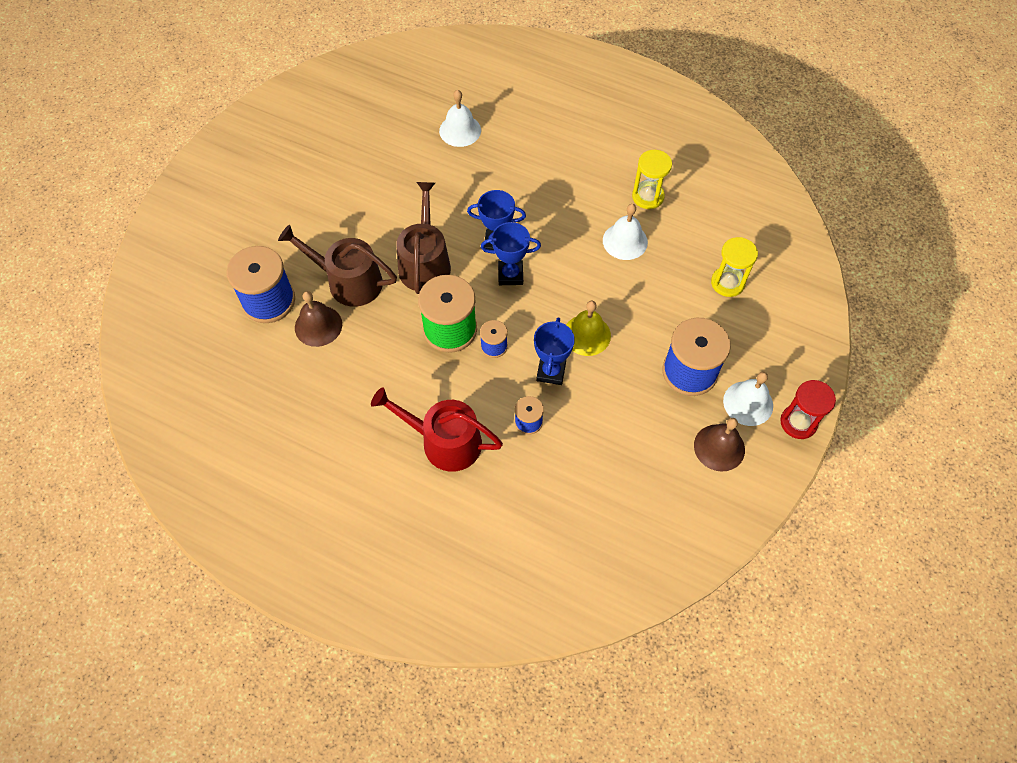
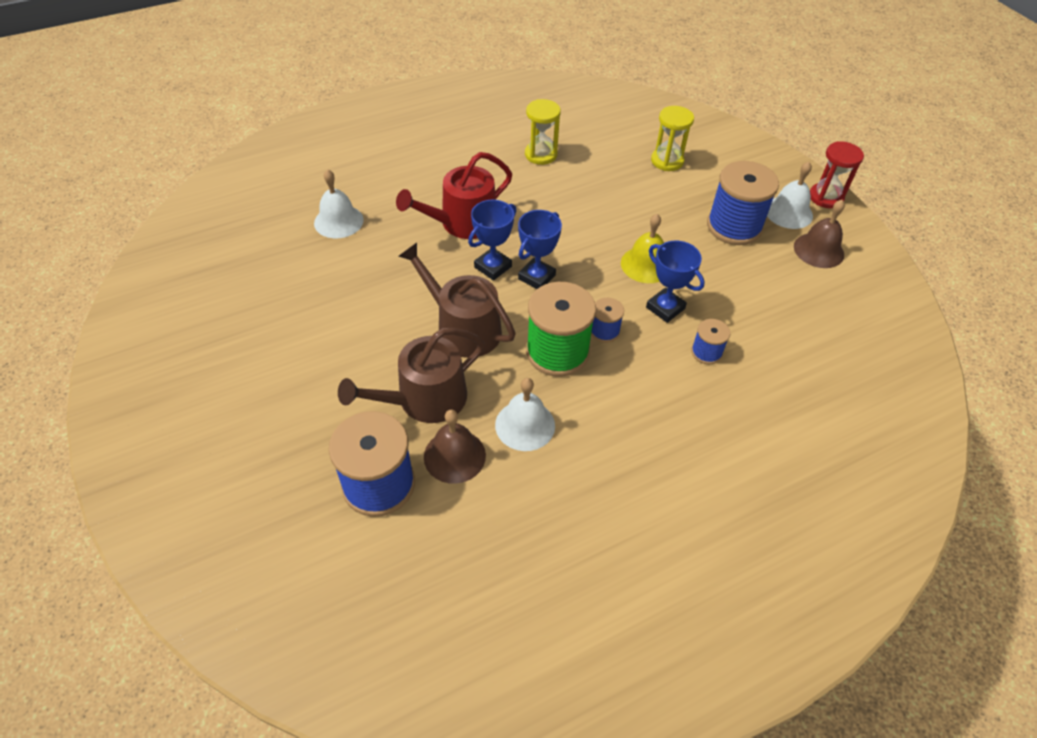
camera: 55 degrees left, 10 degrees down
(444, 441) = (682, 426): red watering can -> red watering can (462, 223)
(625, 241) = (572, 191): white bell -> white bell (525, 425)

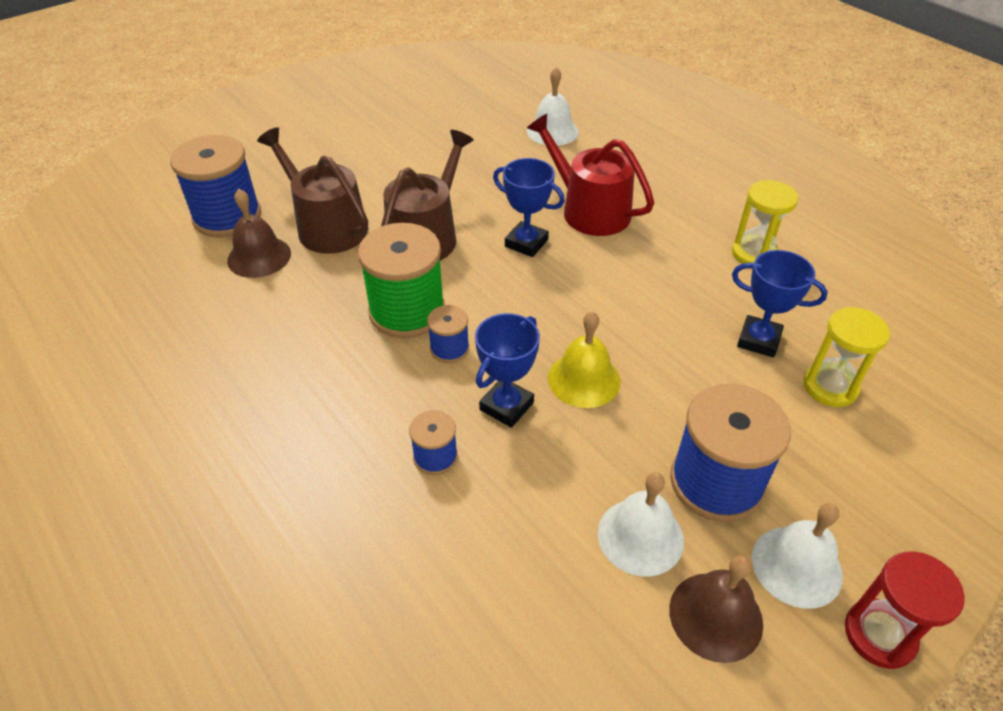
camera: 80 degrees right, 5 degrees down
(525, 425) = (299, 299): white bell -> white bell (640, 536)
(537, 277) = (522, 280): blue trophy -> blue trophy (758, 340)

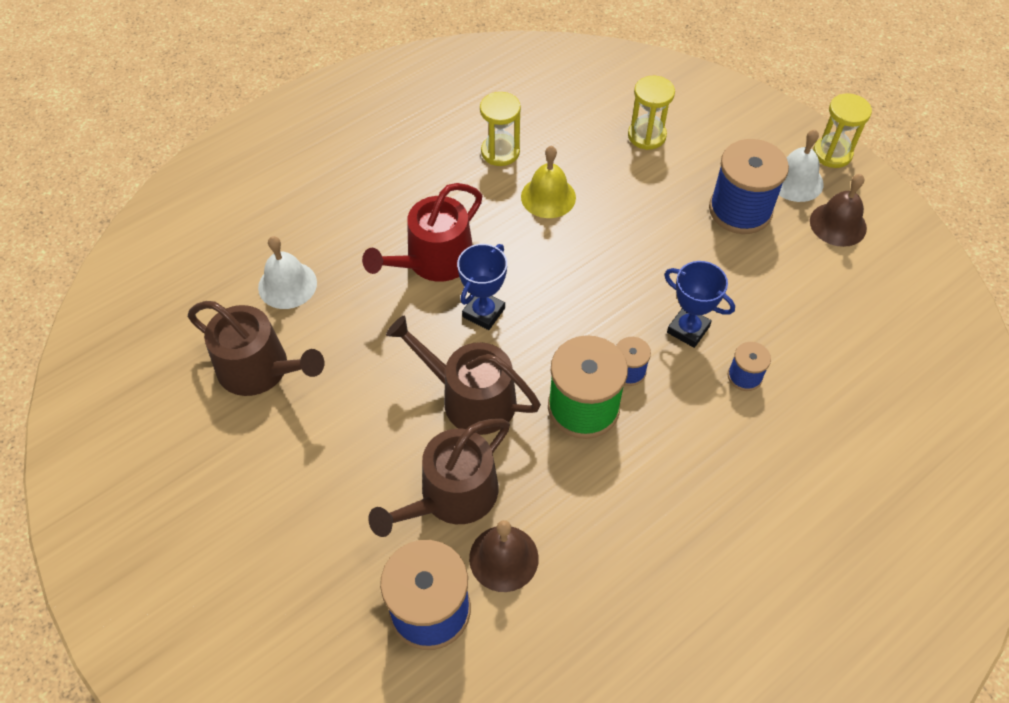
camera: 90 degrees left, 10 degrees up
(465, 125) = (260, 369): none -> brown watering can
(584, 379) = (654, 277): yellow bell -> yellow bell (548, 197)
(640, 536) = (790, 255): white bell -> none
(758, 340) = (603, 166): blue trophy -> none
(879, 635) = (832, 154): red hourglass -> yellow hourglass

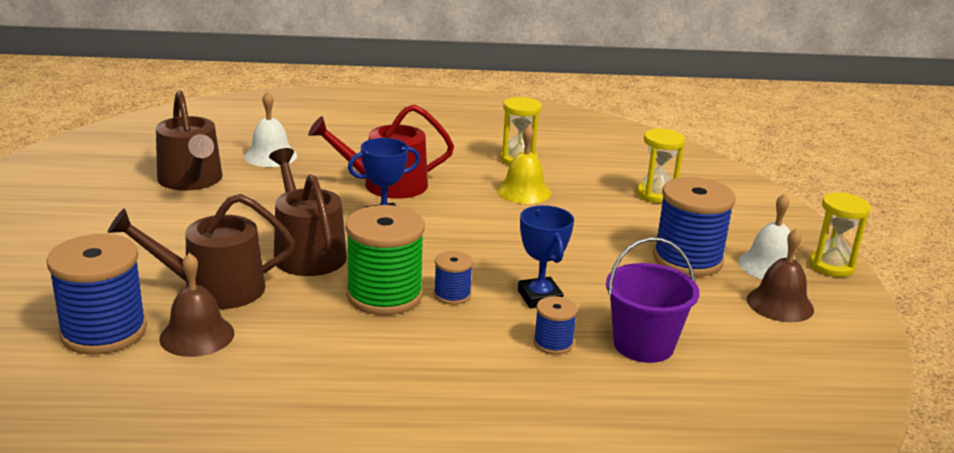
camera: 35 degrees right, 30 degrees down
(799, 335) = (643, 345): none -> purple bucket

